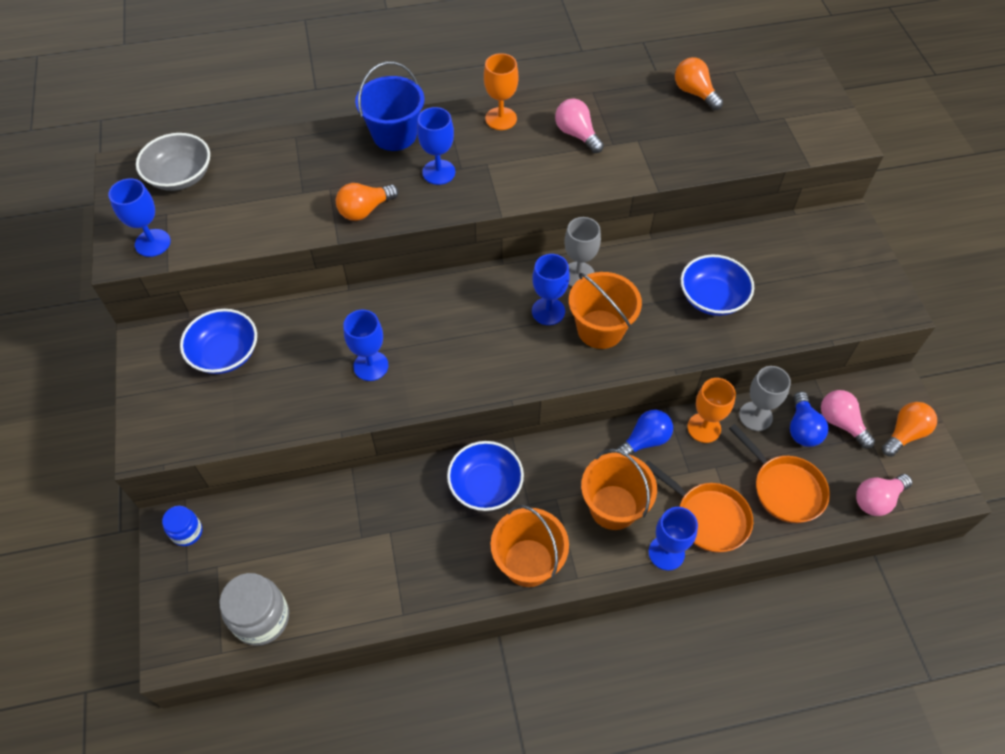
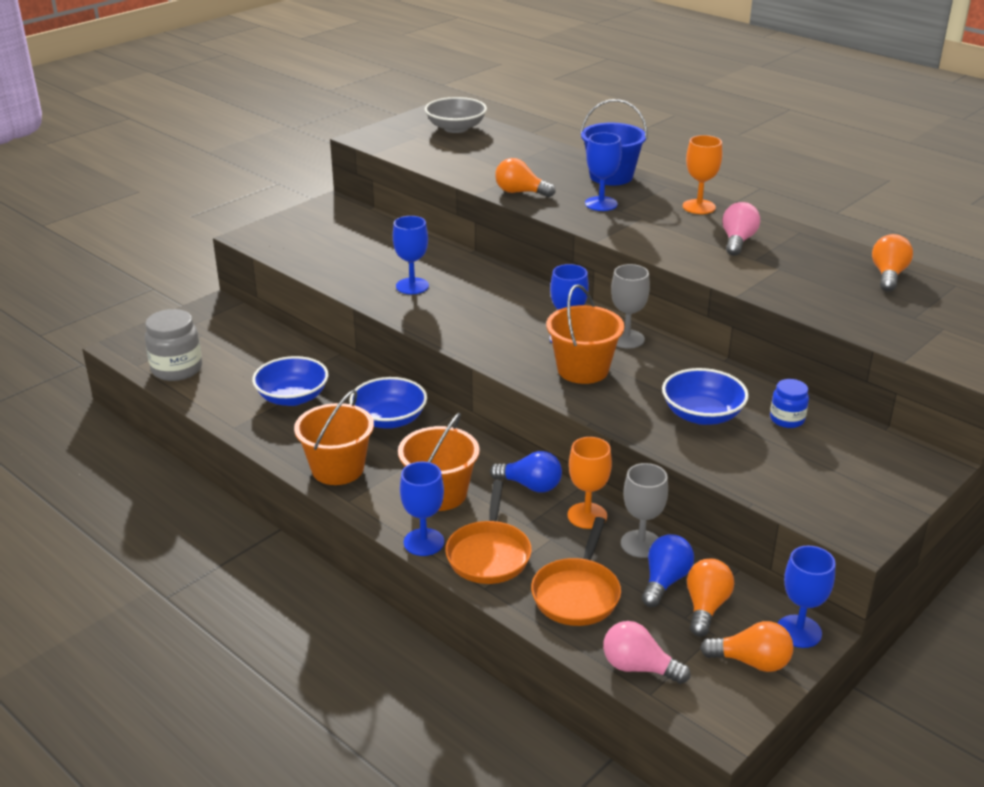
camera: 55 degrees right, 25 degrees down
(152, 243) = (387, 141): blue goblet -> blue goblet (799, 631)
(187, 532) = (218, 313): blue jar -> blue jar (787, 419)
(225, 353) = (355, 232): blue bowl -> blue bowl (292, 397)
(802, 428) = (665, 581): blue light bulb -> blue light bulb turned 150 degrees clockwise
(841, 423) = (706, 607): pink light bulb -> orange light bulb

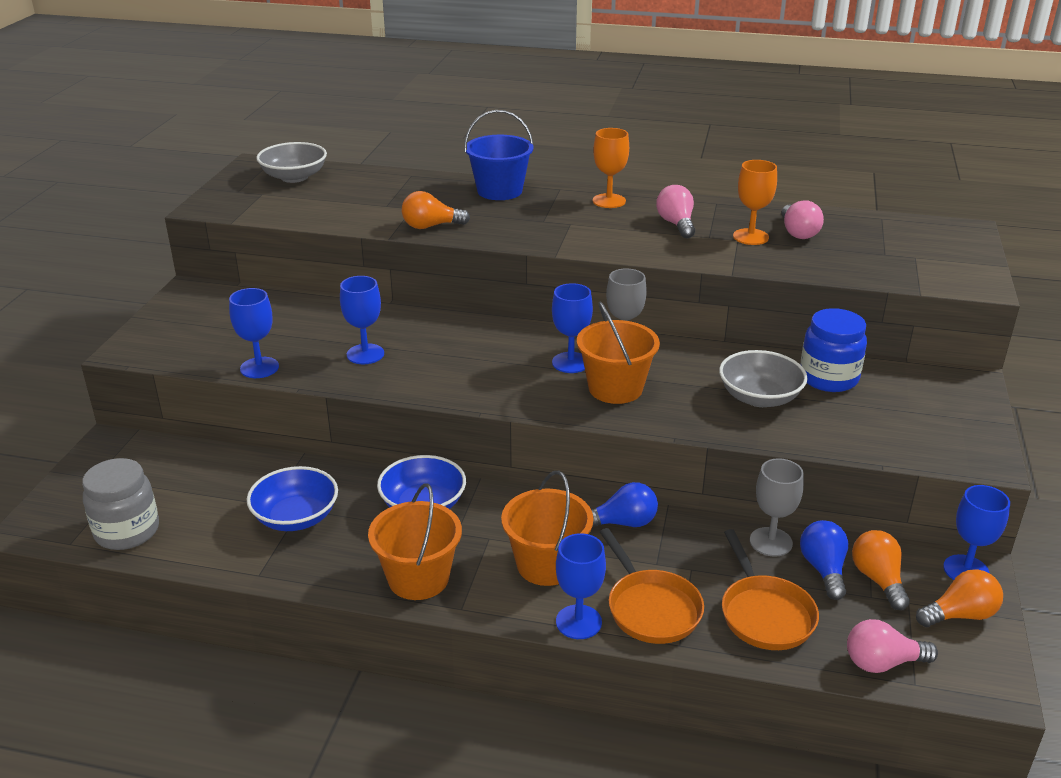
camera: 30 degrees left, 0 degrees up
(587, 516) = (700, 533): orange goblet -> orange goblet (750, 237)
(601, 204) = (519, 219): blue goblet -> blue goblet (259, 368)
(702, 415) = (759, 397): blue bowl -> grey bowl
(787, 419) = (828, 378): blue jar -> blue jar, size x1.72
(848, 277) = (798, 233): none -> pink light bulb
(888, 275) = (825, 223): orange light bulb -> none

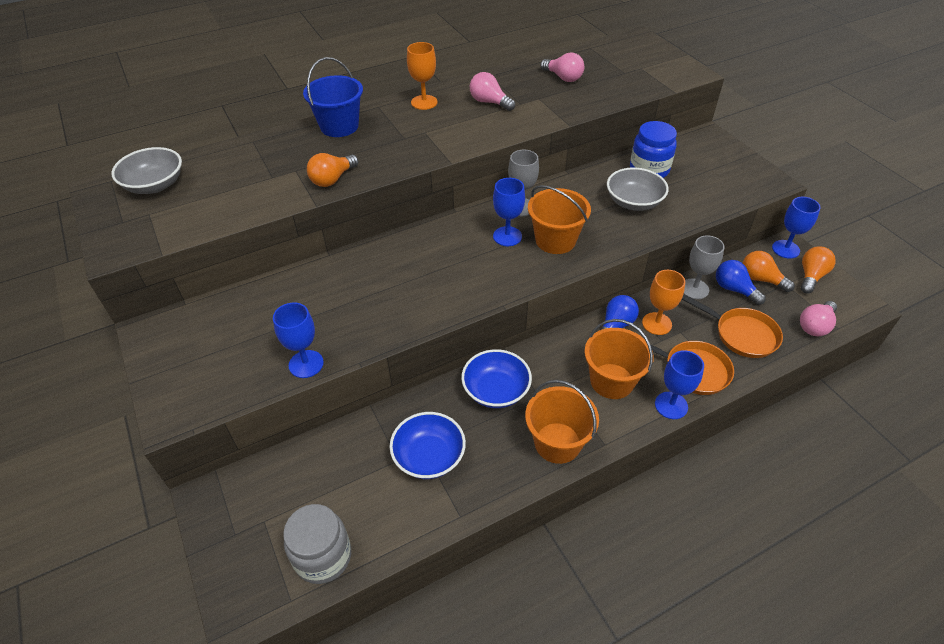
camera: 40 degrees left, 15 degrees up
(365, 354) = (369, 306): blue goblet -> none
(750, 237) = (543, 92): orange goblet -> orange goblet (656, 323)

